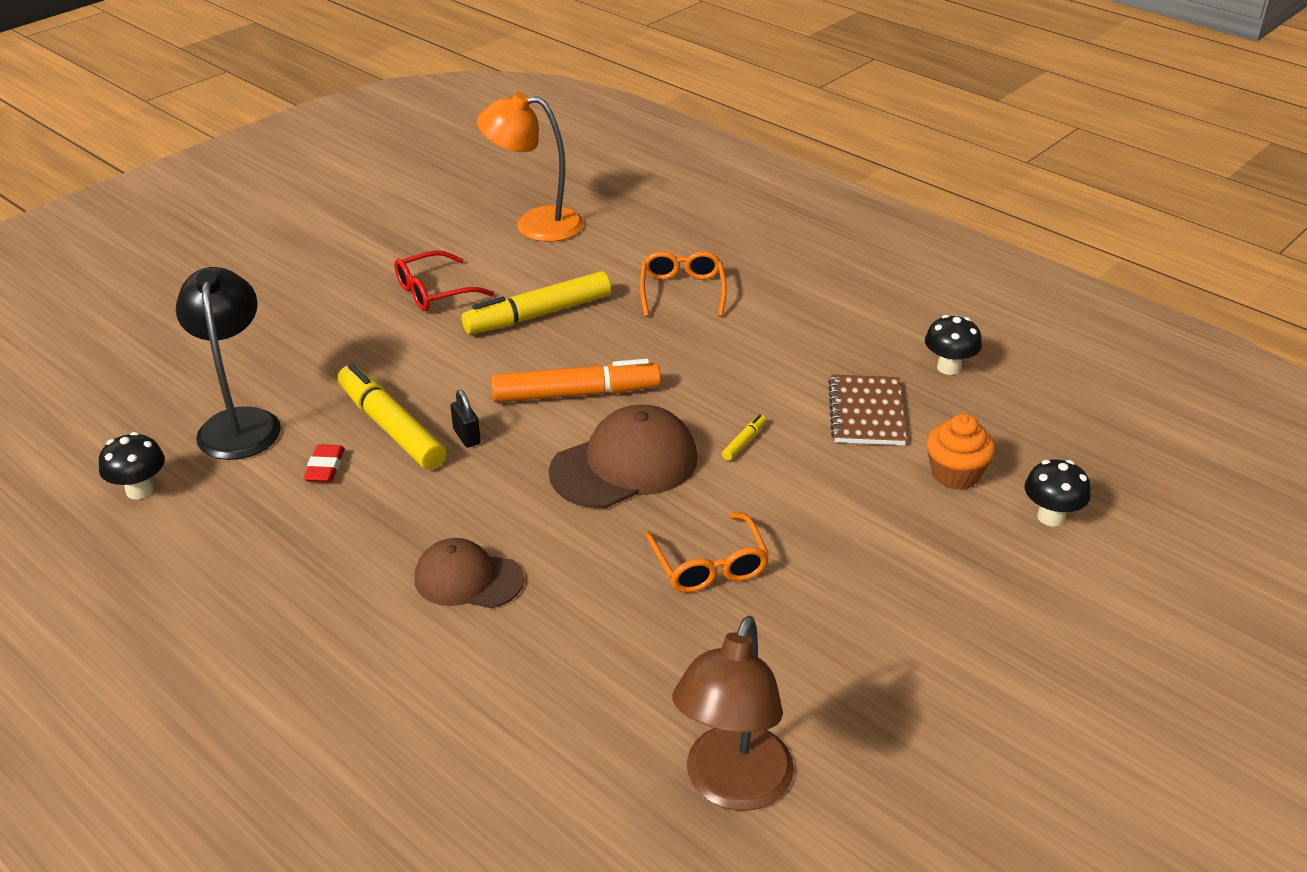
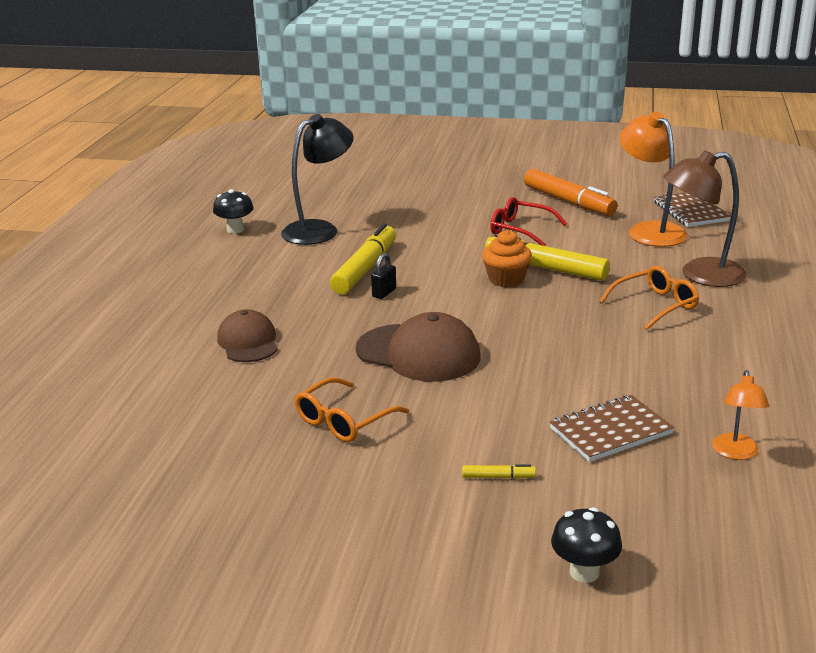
camera: 60 degrees right, 10 degrees down
(325, 467) = (306, 265): red eraser -> none
(525, 186) = (690, 211): none -> brown notebook
(576, 394) = (475, 310): orange marker -> orange marker (568, 201)
(732, 786) = (126, 502): brown lamp -> brown lamp (700, 275)
(744, 442) = (501, 389): yellow marker -> yellow marker (498, 477)
(949, 367) = (736, 453): black mushroom -> orange lamp
(955, 474) = (583, 500): orange cupcake -> orange cupcake (506, 279)

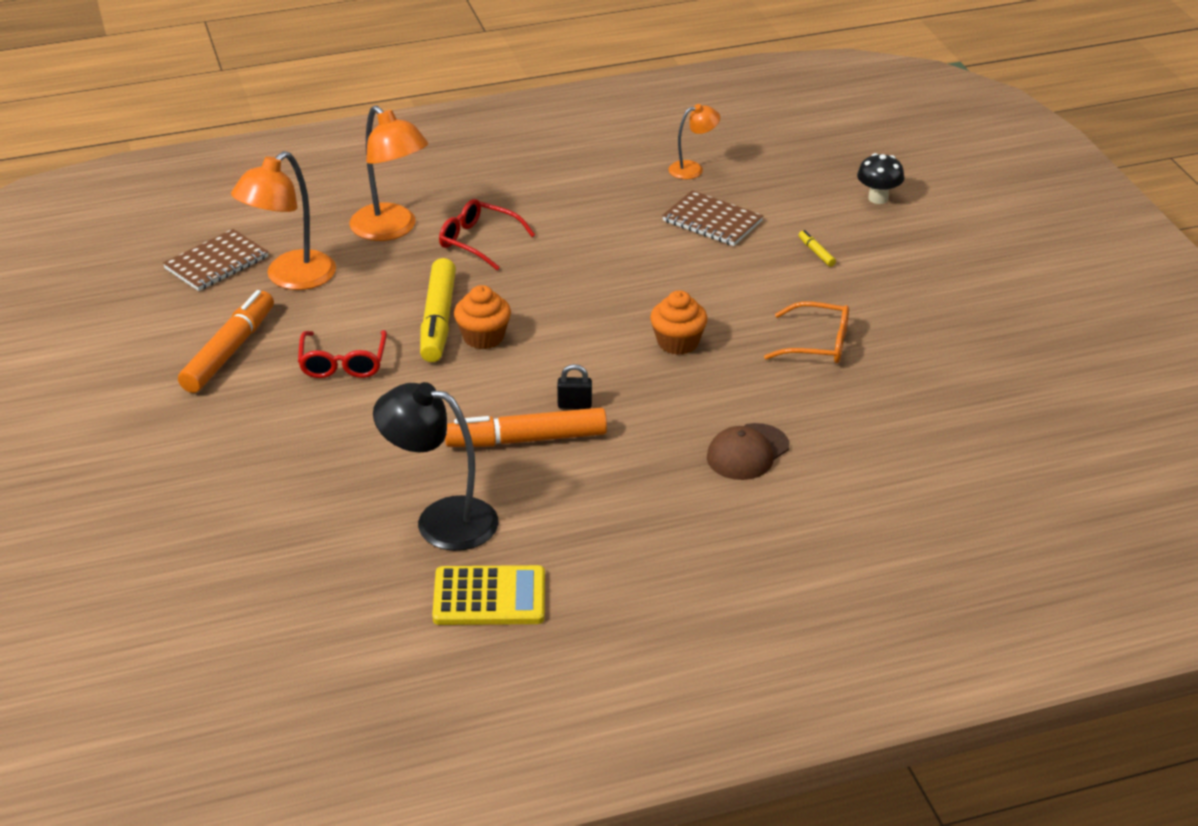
camera: 120 degrees left, 10 degrees up
(235, 230) = (489, 597): black mushroom -> yellow calculator
(365, 269) = (526, 439): yellow marker -> orange marker
(418, 353) = (678, 342): brown cap -> orange cupcake
(655, 305) = (479, 241): orange glasses -> red glasses
(700, 275) = (391, 230): brown lamp -> orange lamp

